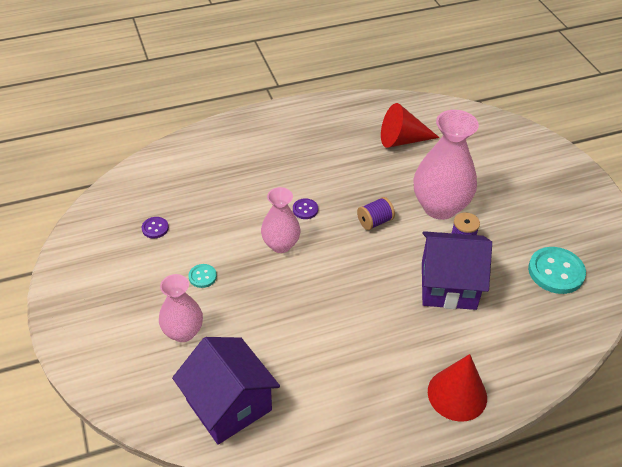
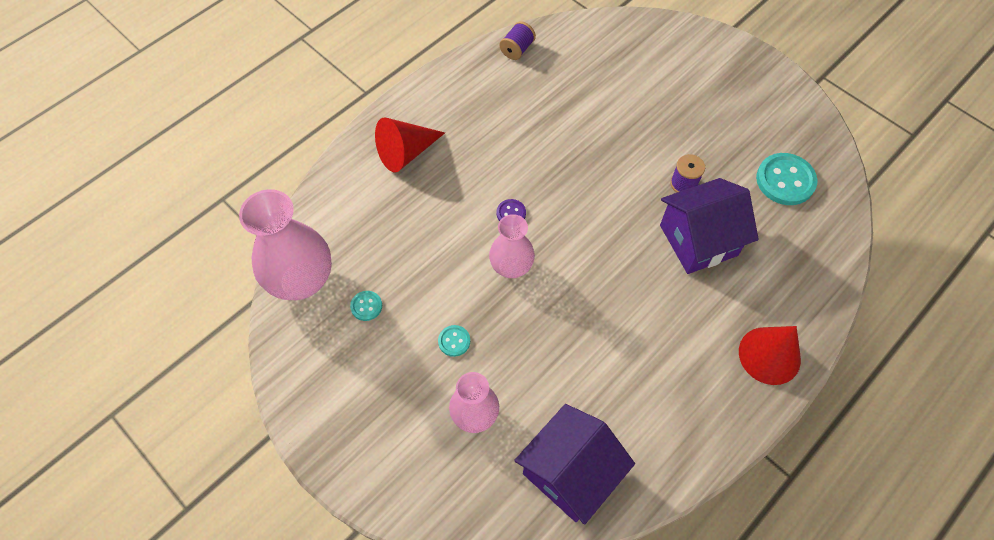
camera: 25 degrees left, 15 degrees up
(155, 228) = (366, 306): purple button -> turquoise button
(229, 405) = (570, 473): purple house -> purple house turned 75 degrees counterclockwise
(375, 221) = (588, 197): purple spool -> purple spool (517, 49)
(402, 140) = (560, 85): red cone -> red cone (406, 153)
(440, 207) = (641, 152): pink vase -> pink vase (301, 280)

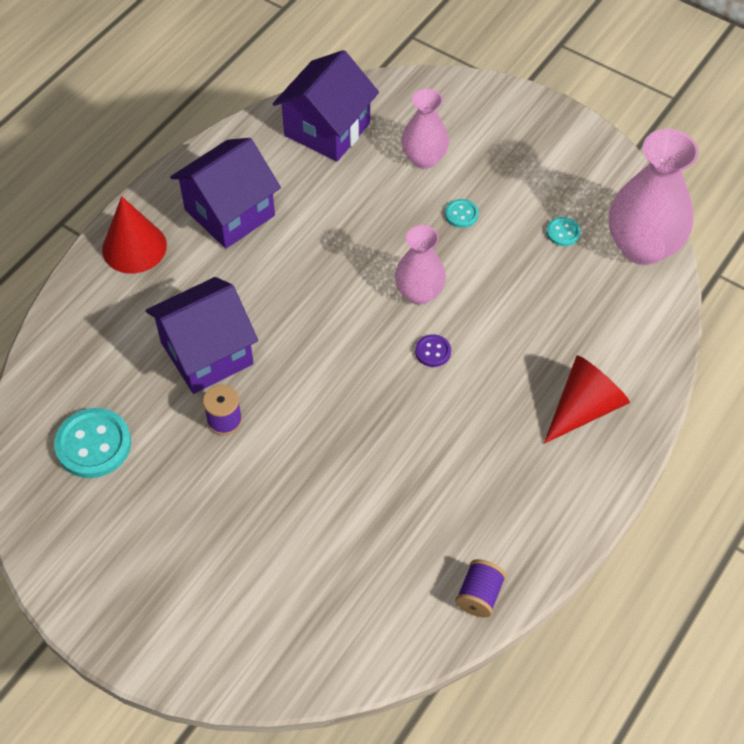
camera: 170 degrees right, 5 degrees down
(677, 380) = (229, 212): none -> purple house

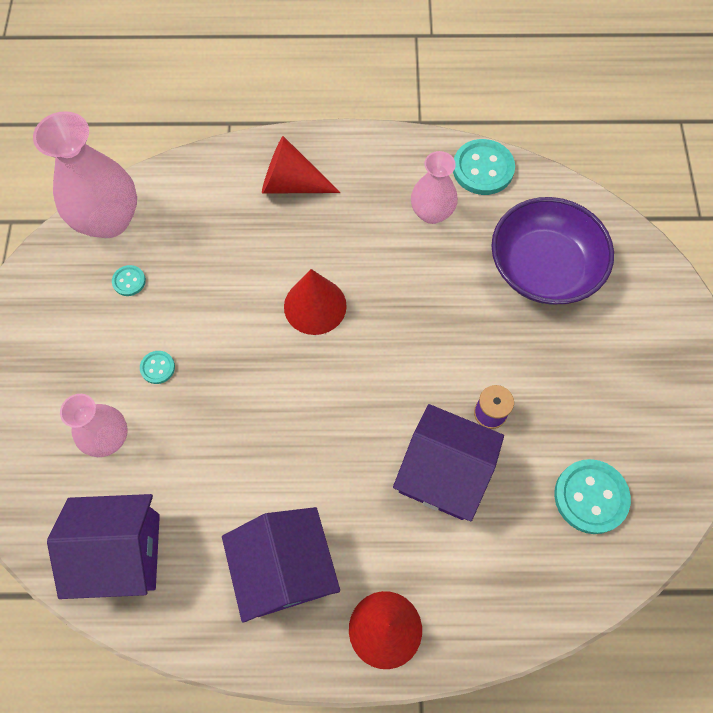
camera: 125 degrees left, 10 degrees up
(229, 212) = (285, 569): purple house -> purple house turned 60 degrees clockwise
(322, 568) = (543, 267): none -> purple bowl
(419, 293) = (265, 350): pink vase -> pink vase (431, 213)
(433, 351) = (315, 306): purple button -> red cone
(479, 595) = (483, 169): purple spool -> turquoise button

